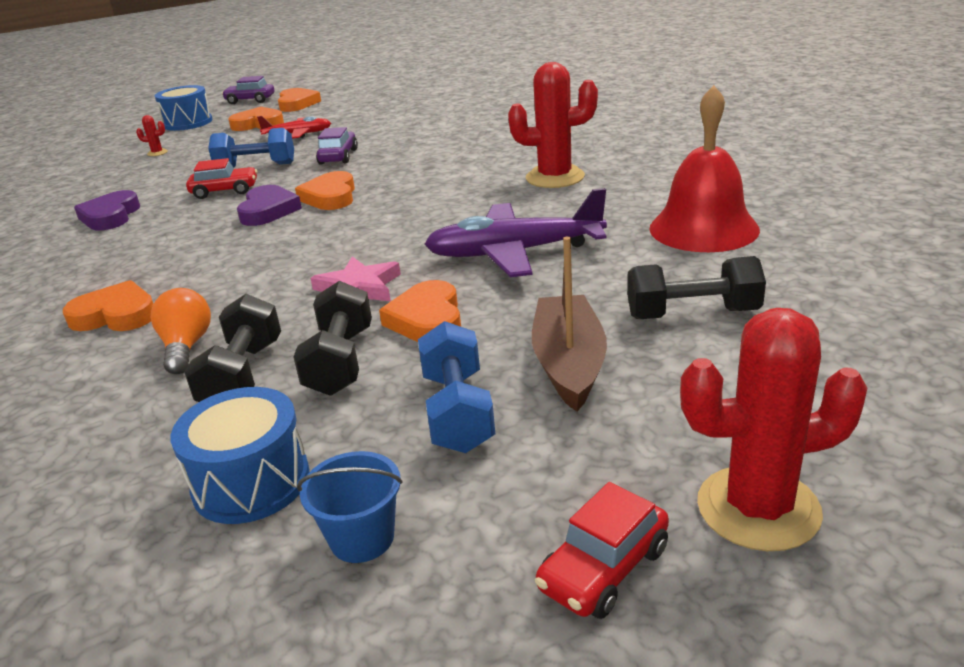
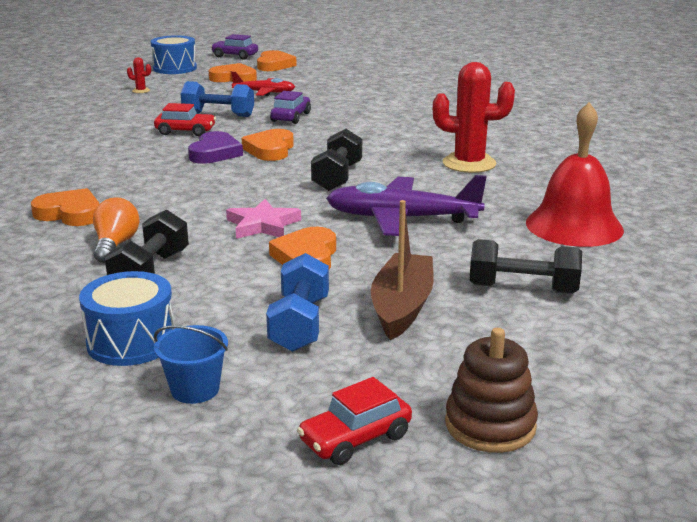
camera: 10 degrees right, 5 degrees down
(110, 216) = (87, 137): purple heart -> none
(340, 361) = (226, 275): black dumbbell -> black dumbbell (337, 177)
(758, 508) = (490, 425): red cactus -> brown stacking toy

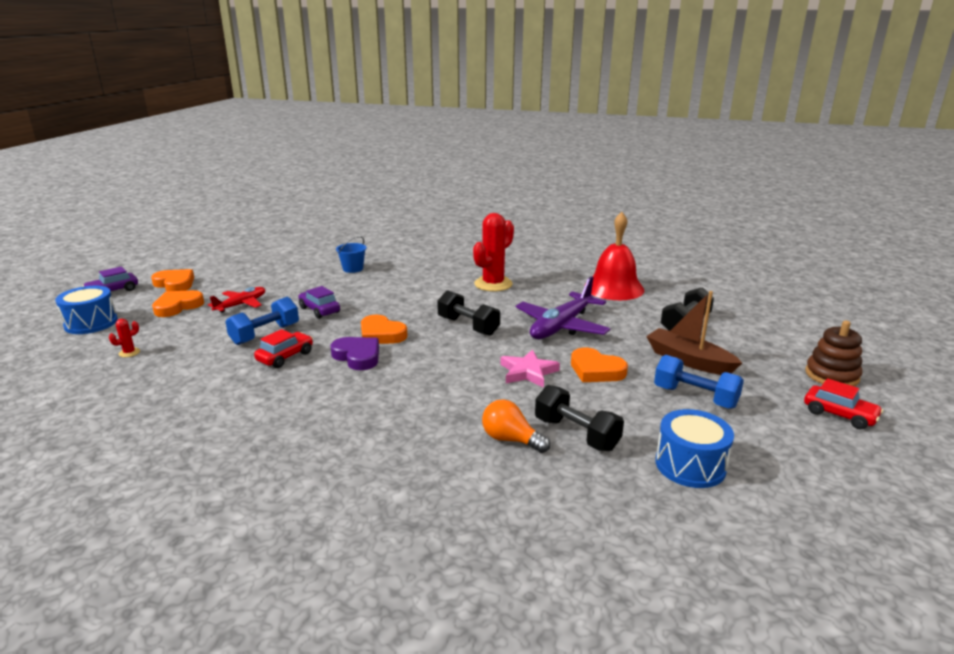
camera: 60 degrees left, 0 degrees up
(70, 213) = (418, 450): orange heart -> none
(195, 389) = (769, 454): blue bucket -> blue bucket (353, 269)
(355, 439) = (839, 415): red car -> red car turned 45 degrees counterclockwise

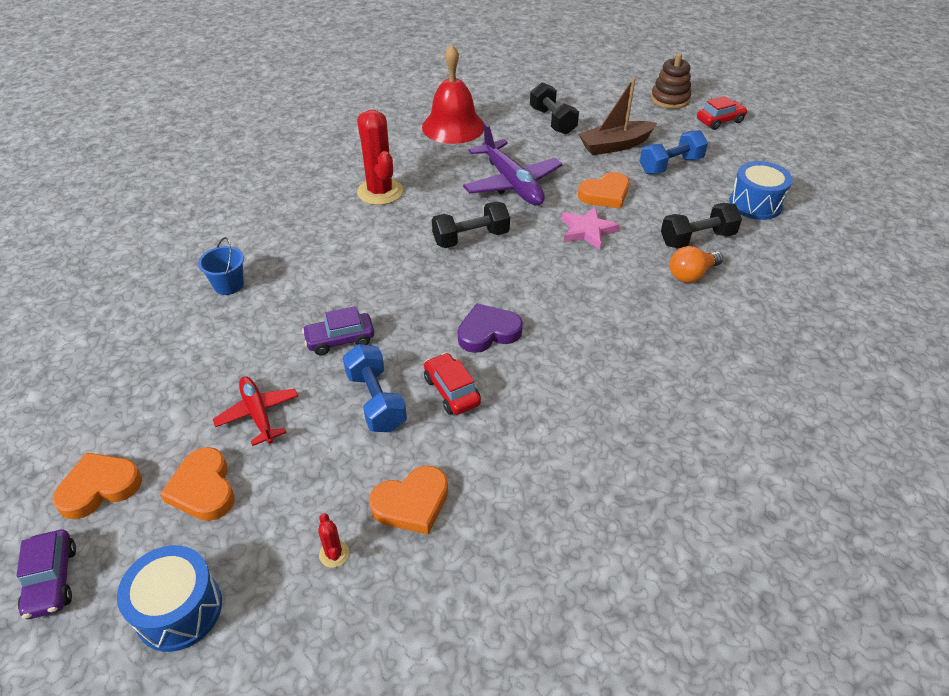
camera: 65 degrees left, 20 degrees up
(381, 334) = (446, 303): orange heart -> orange heart (412, 503)

